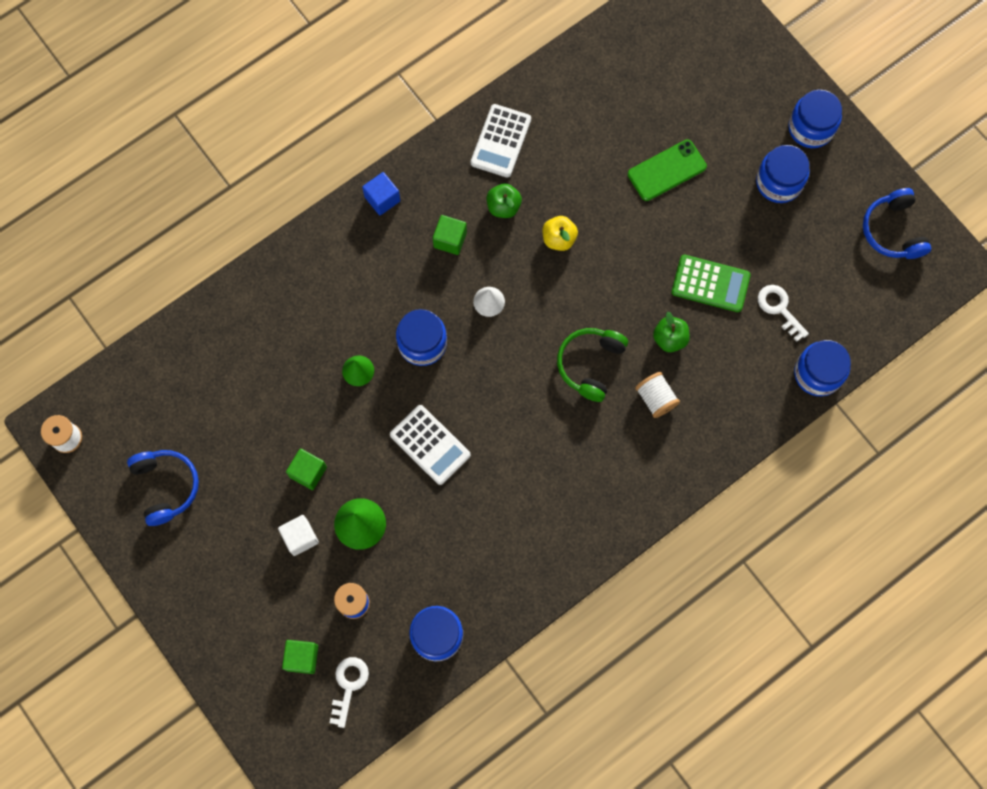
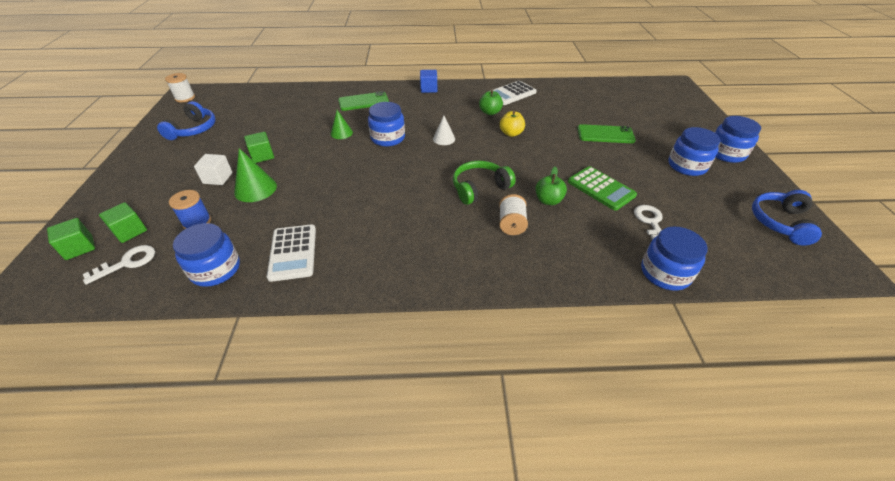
camera: 35 degrees right, 30 degrees down
(322, 287) = (363, 102): none -> green phone
(430, 445) = (340, 176): white calculator -> white calculator (293, 252)
(450, 240) = (447, 112): green cube -> green cube (79, 247)

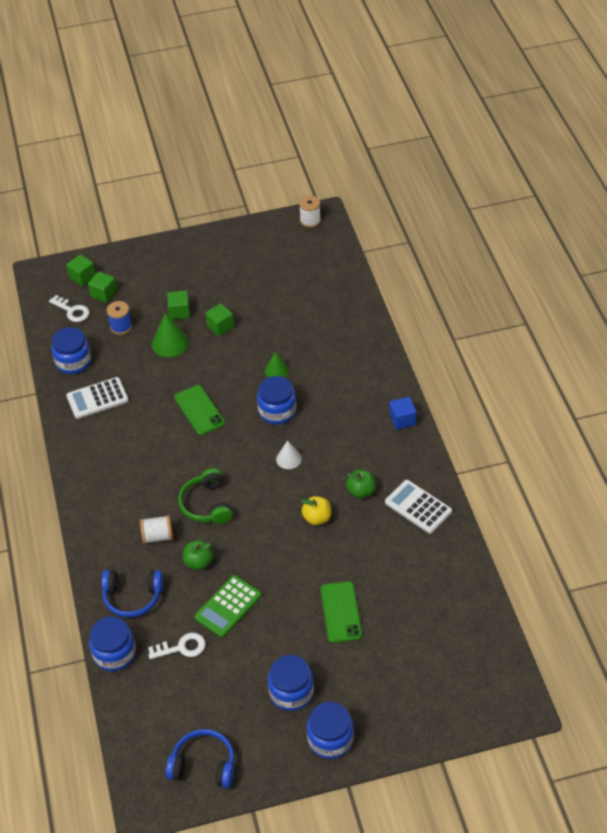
camera: 80 degrees right, 5 degrees up
(193, 129) = (251, 257): blue headphones -> blue headphones (132, 597)
(218, 178) = (179, 312): white cube -> green cube
(363, 102) = (349, 368): green phone -> green phone (199, 410)
(479, 188) = (207, 504): green headphones -> green headphones turned 150 degrees counterclockwise

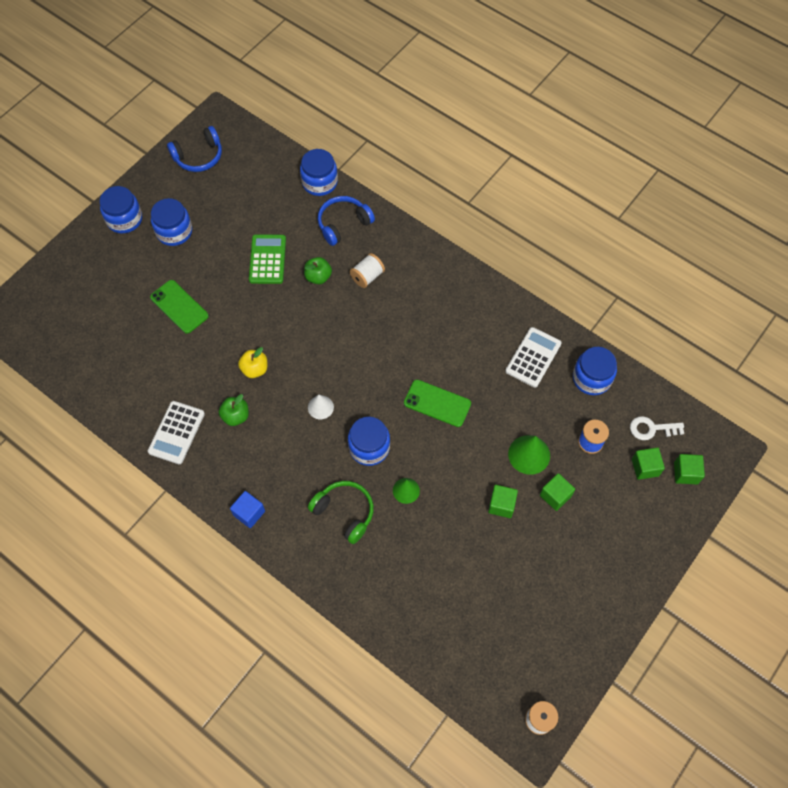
camera: 140 degrees right, 15 degrees up
(182, 647) = (276, 213): white key -> none
(207, 504) = (353, 324): green headphones -> green headphones (344, 512)
(418, 507) = (176, 432): white calculator -> white calculator turned 105 degrees clockwise

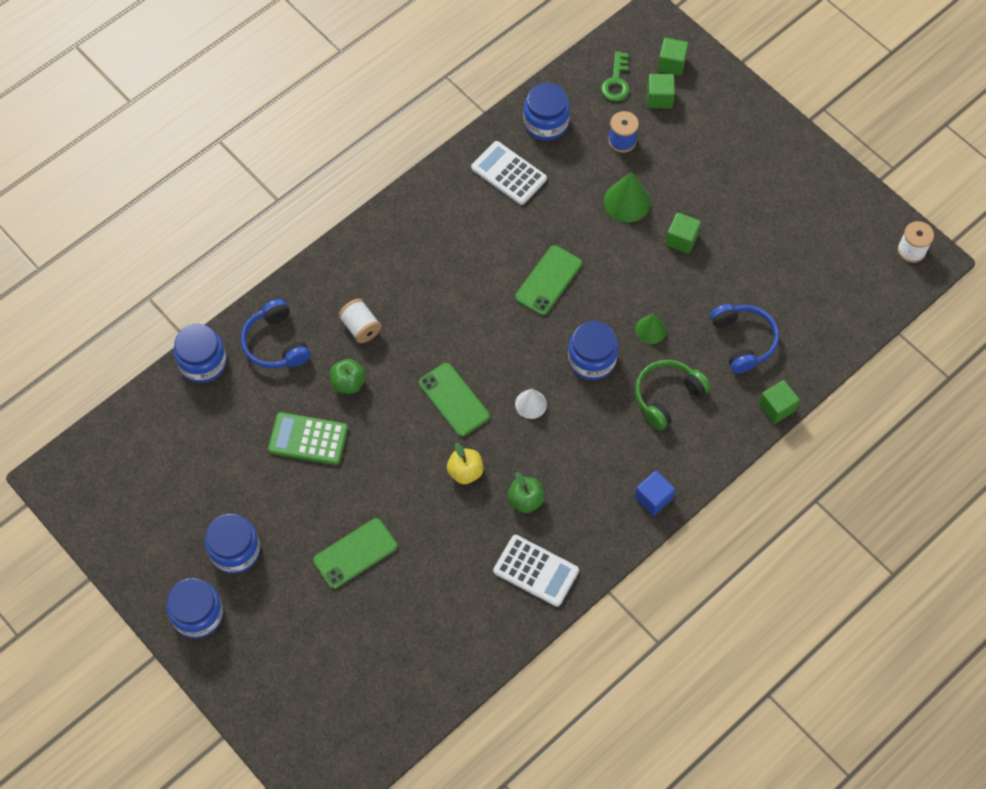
camera: 80 degrees left, 0 degrees up
(199, 156) = (117, 508): blue headphones -> blue headphones (743, 341)
(315, 351) = (454, 399): none -> green phone
(555, 496) = (678, 187): green cube -> green cube (776, 407)
(651, 429) = (616, 82): white key -> green key

